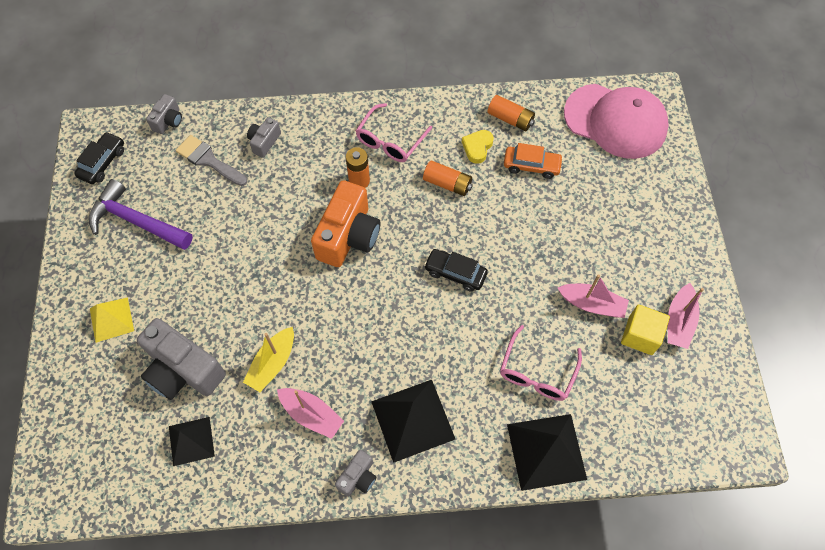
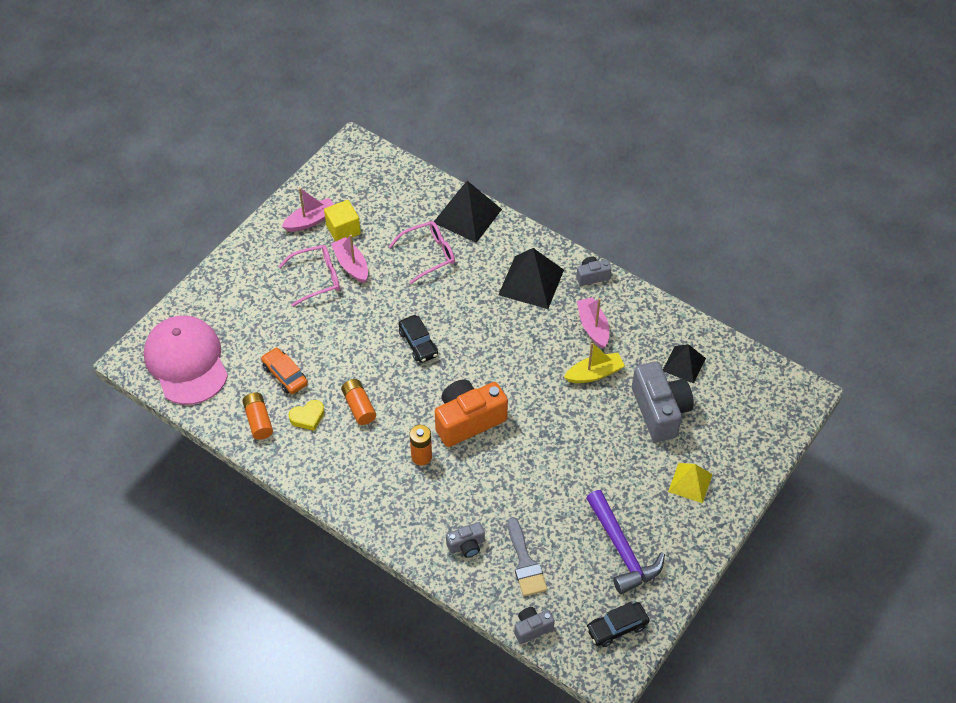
camera: 140 degrees left, 10 degrees down
(390, 141) = (366, 471): pink glasses -> pink glasses (317, 278)

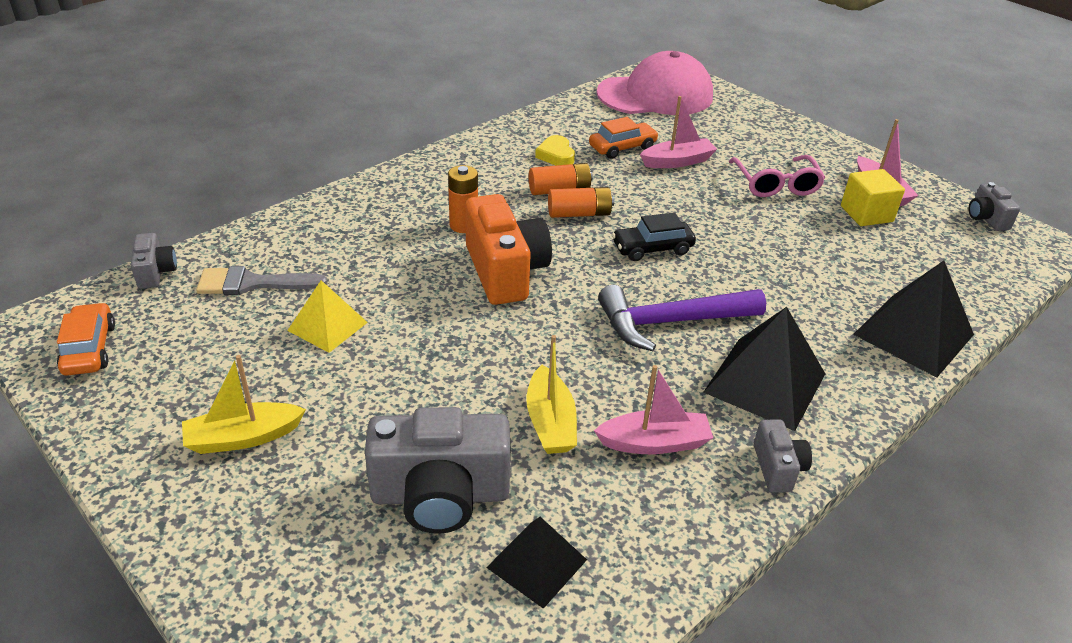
camera: 100 degrees right, 15 degrees down
(258, 420) = (562, 126): orange battery -> orange battery (579, 214)
(351, 265) = (800, 213): pink boat -> pink boat (677, 161)
(428, 254) = (823, 281): pink glasses -> none
(466, 545) = (311, 240): grey camera -> grey camera (986, 218)
(617, 628) = (89, 349): black car -> orange car
(622, 549) = (205, 382): purple hammer -> purple hammer (671, 322)
(655, 512) = (243, 437): none -> yellow boat
(690, 483) = (270, 501): yellow pyramid -> yellow pyramid (327, 326)

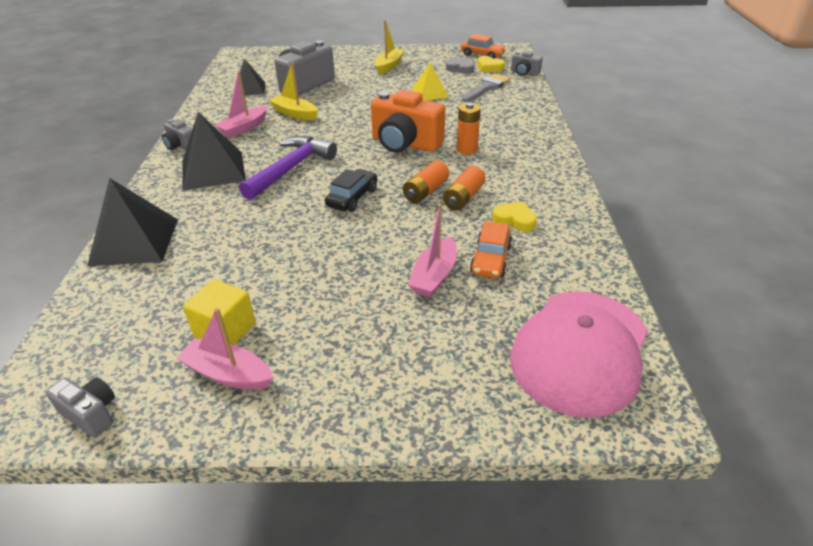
camera: 135 degrees right, 0 degrees up
(154, 315) = (489, 67): none -> yellow heart
(187, 343) = (460, 69): none -> grey heart
(776, 184) = (331, 309): pink glasses -> none

